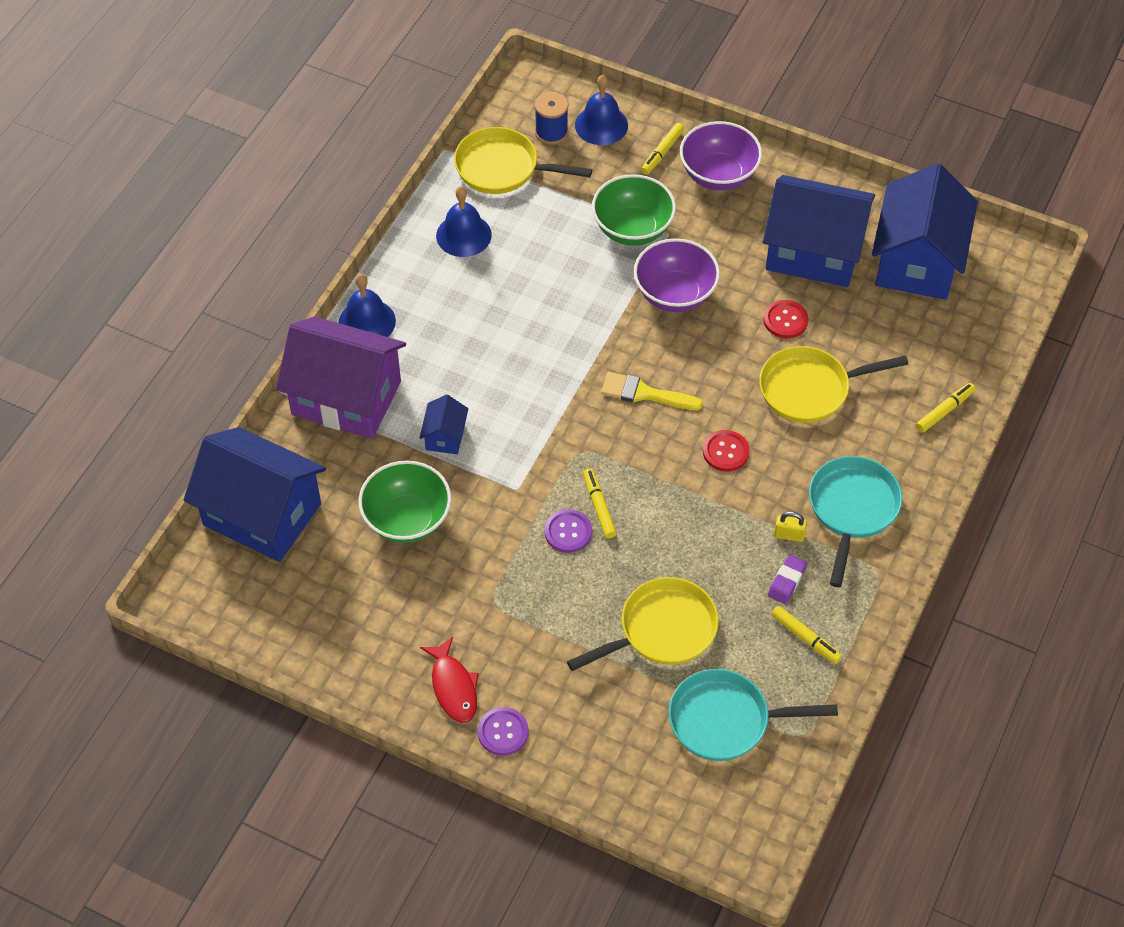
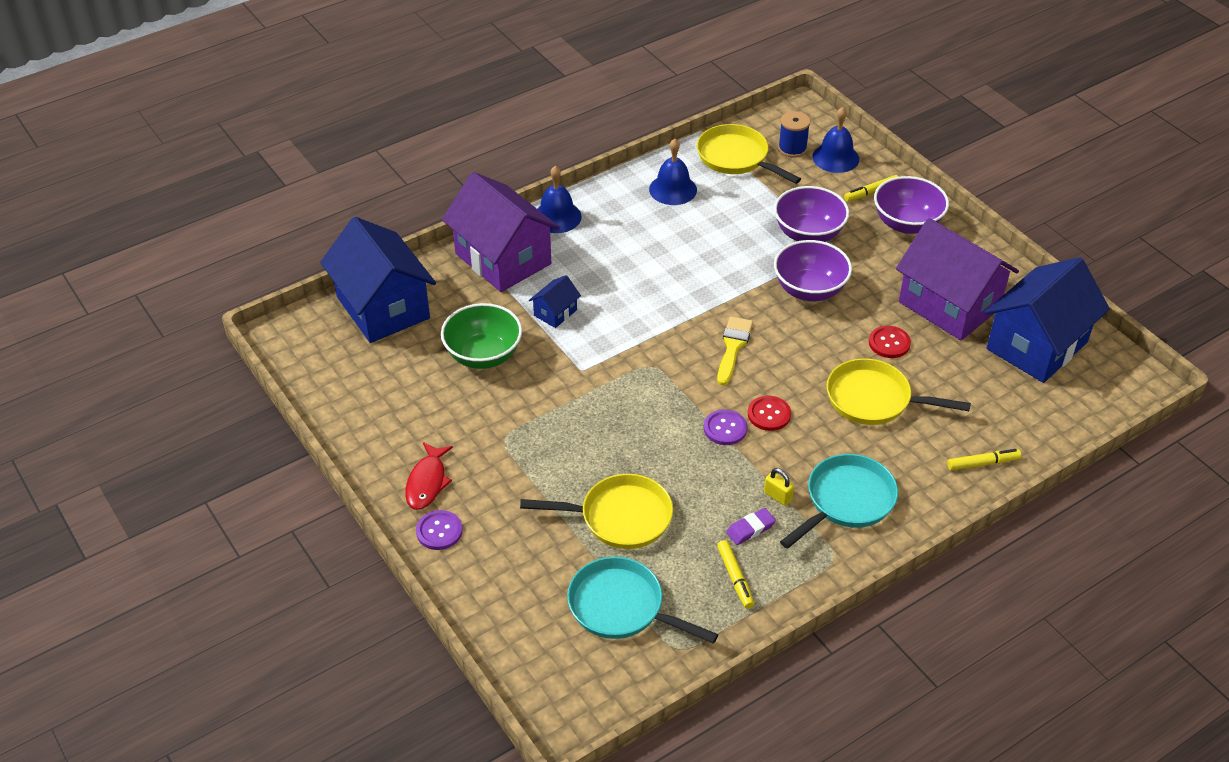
camera: 30 degrees right, 10 degrees down
(568, 532) = (598, 416): purple button -> purple button (725, 428)
(599, 506) = (636, 409): yellow marker -> none
(632, 229) = (808, 234): green bowl -> purple bowl
(644, 393) = (733, 347): yellow brush -> yellow brush turned 60 degrees clockwise
(813, 252) = (949, 305): blue house -> purple house

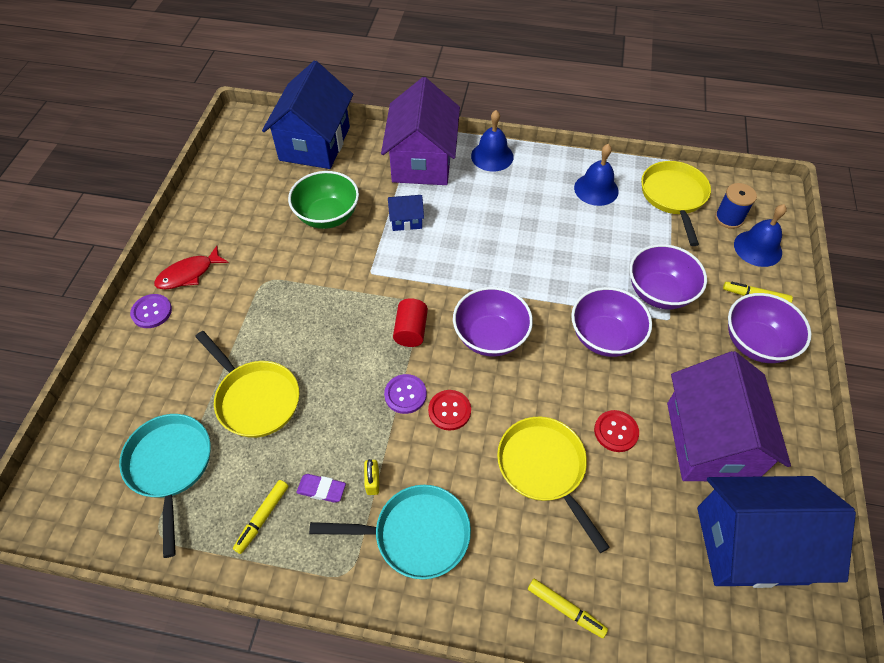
camera: 45 degrees right, 10 degrees up
(670, 386) = (411, 331): none -> red cylinder
(733, 347) = (490, 337): yellow brush -> purple bowl

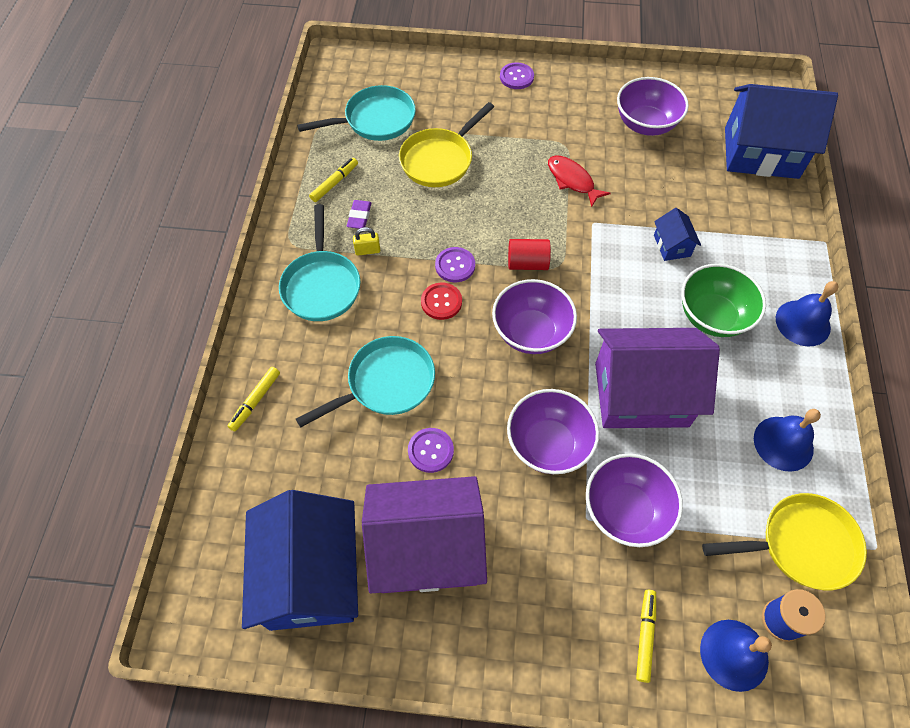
camera: 85 degrees right, 5 degrees up
(189, 274) = (562, 91): red fish -> red fish (572, 180)
(262, 518) = (334, 183): yellow marker -> yellow marker turned 105 degrees clockwise
(327, 216) = (658, 178): green bowl -> green bowl (712, 316)
(422, 161) = (768, 252): purple house -> purple house (641, 394)
(544, 468) = (386, 383): yellow pan -> turquoise pan
(616, 431) = (430, 451): red button -> purple button
(756, 343) = (567, 624): purple bowl -> purple bowl (645, 124)

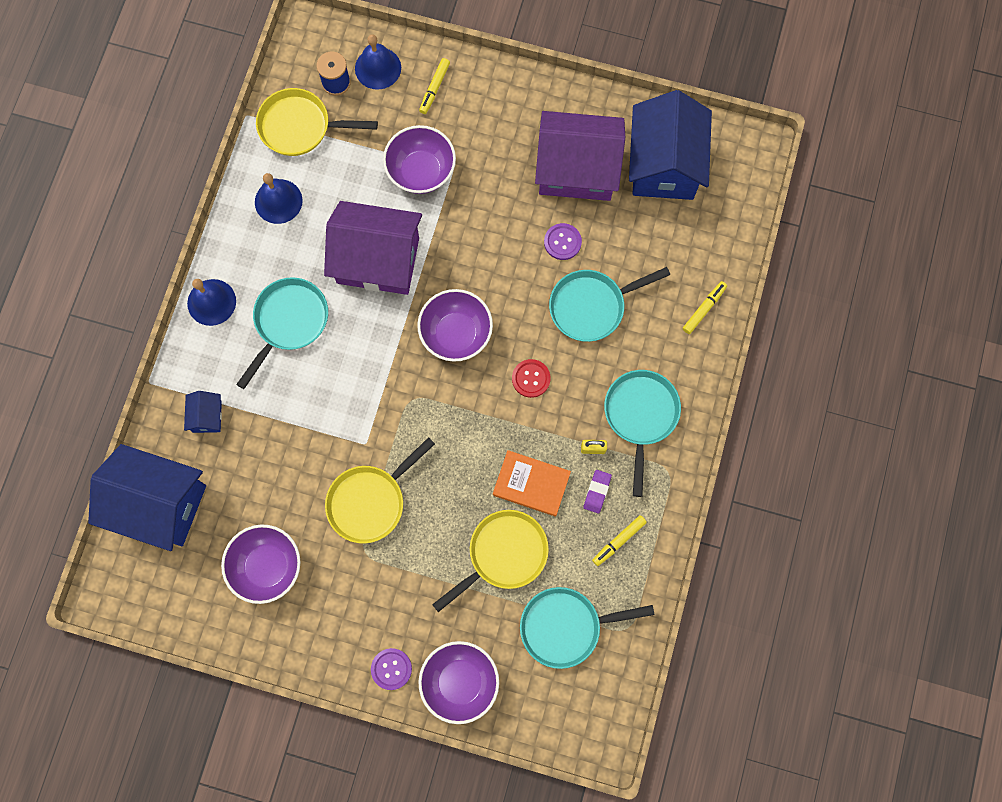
camera: 170 degrees left, 15 degrees up
(424, 214) = (531, 484): none -> orange book
(455, 265) = (511, 416): purple button -> none
(527, 263) = (441, 407): red cylinder -> none
(548, 444) = (466, 231): purple bowl -> purple bowl (460, 682)
(572, 180) = (370, 501): red fish -> yellow pan
(671, 246) = (297, 403): blue house -> blue house (207, 416)
(712, 316) = (289, 322): green bowl -> turquoise pan

